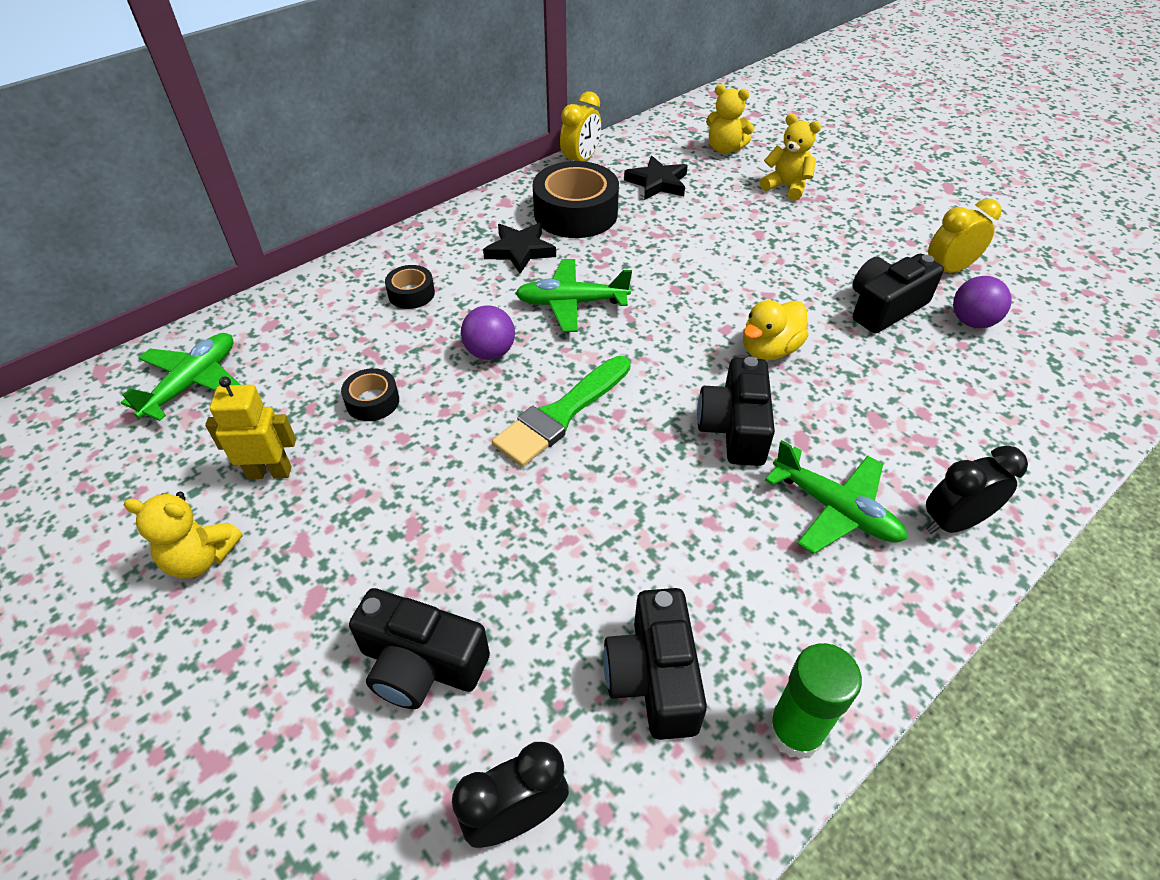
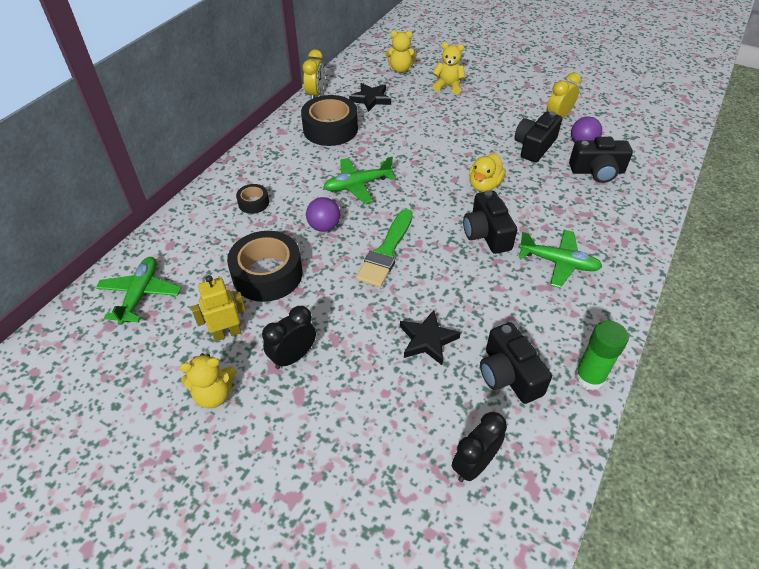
camera: 20 degrees left, 0 degrees up
(372, 401) = (267, 274): black tape -> black tape, size x2.03
(421, 664) = (381, 409): black camera -> black camera (597, 171)
(520, 251) = (308, 160): black star -> black star (427, 340)
(953, 522) = (618, 253): black clock -> black clock (293, 357)

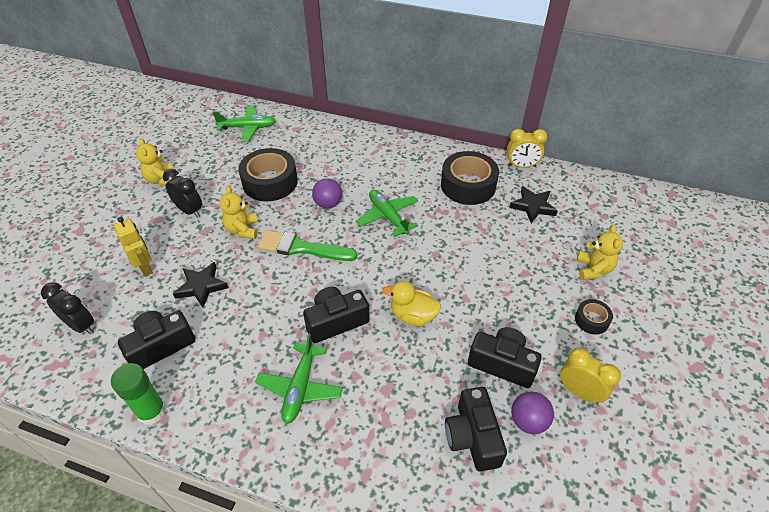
camera: 80 degrees right, 0 degrees up
(227, 333) = (212, 174): yellow robot -> yellow robot (145, 268)
(253, 203) = (350, 158): black tape -> black tape (591, 320)
(400, 69) = (606, 223): yellow teddy bear -> yellow teddy bear (243, 230)

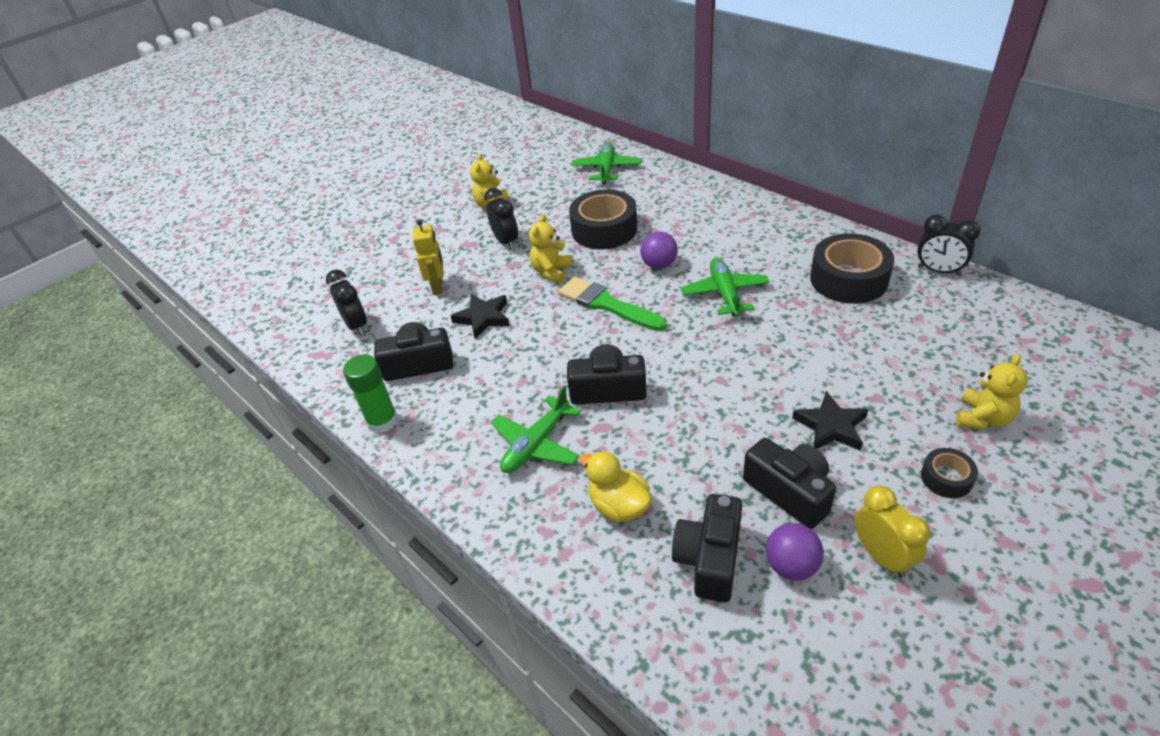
camera: 30 degrees right, 5 degrees down
(248, 128) = (606, 169): green plane -> green plane turned 105 degrees counterclockwise
(413, 315) = (701, 407): yellow duck -> yellow duck (619, 506)
(521, 166) = (938, 271): yellow clock -> black clock
(533, 206) = (930, 322): black star -> black star (831, 426)

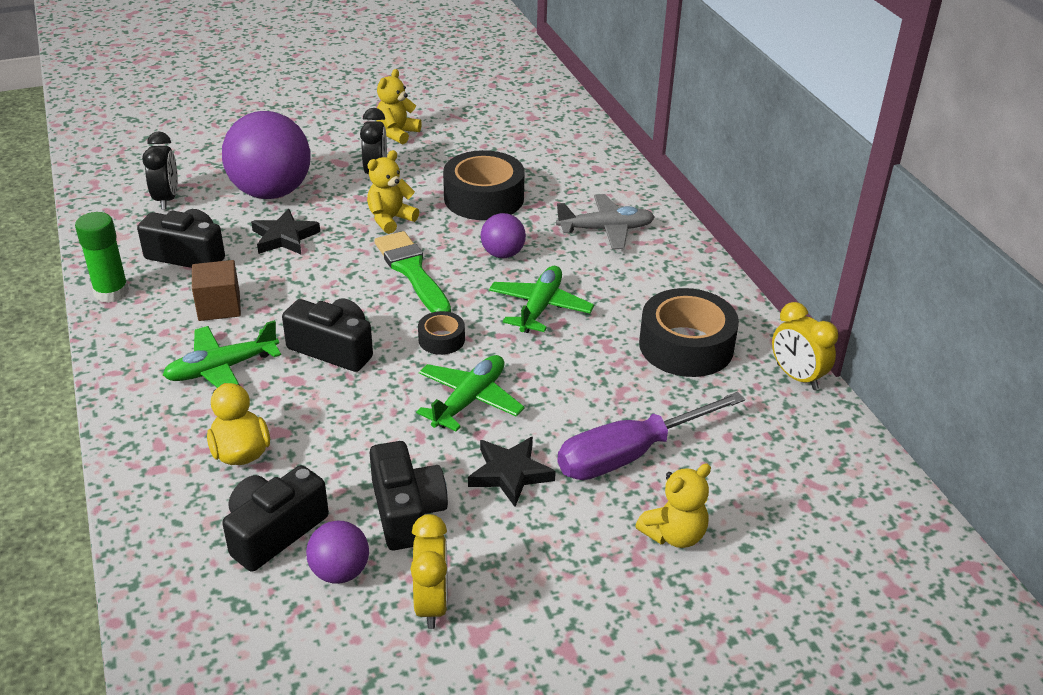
camera: 20 degrees right, 5 degrees down
(438, 287) = (271, 192): yellow robot -> purple ball
(484, 394) = (219, 306): none -> brown cube
(606, 169) = (549, 138): green plane -> green plane (469, 400)
(712, 219) = (606, 229): none -> grey plane
(894, 374) = (630, 455): none -> purple screwdriver
(938, 271) = (797, 377): black clock -> yellow clock
(946, 478) = (572, 569): black tape -> black tape (441, 339)

